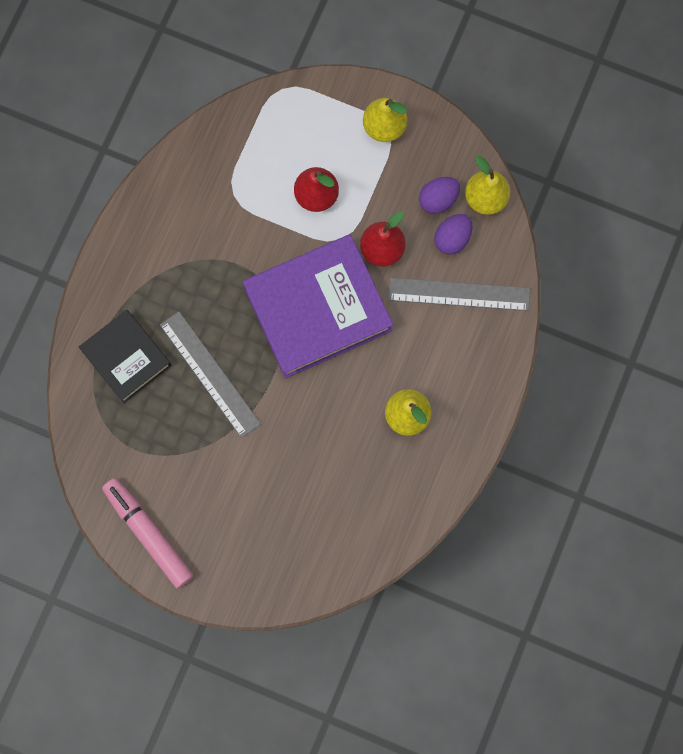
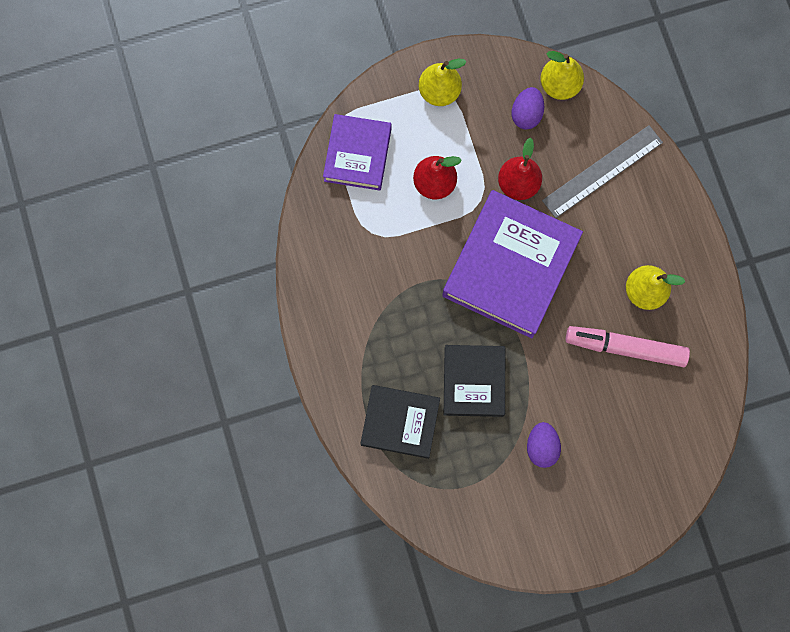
camera: 40 degrees left, 0 degrees up
(148, 533) = (534, 540): pink marker -> pink marker (625, 347)
(210, 374) = (473, 382): grey ruler -> black book
(276, 125) = (357, 155): none -> purple book
(452, 239) = (562, 134): purple egg -> purple egg (541, 446)

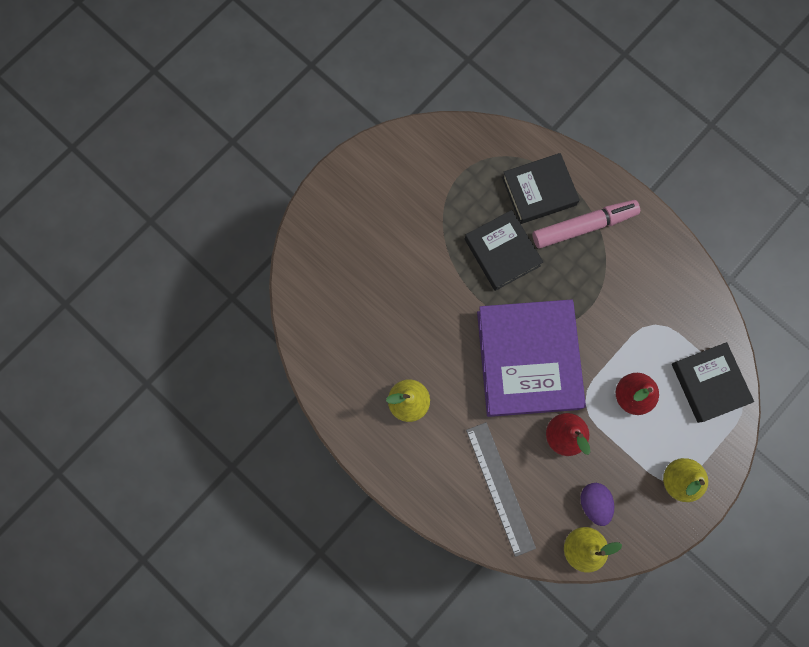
camera: 150 degrees right, 0 degrees up
(357, 155) = (709, 383): purple book -> black book
(541, 446) = (421, 232): purple egg -> none
(602, 171) = (500, 488): grey ruler -> grey ruler turned 45 degrees counterclockwise
(625, 347) = (399, 346): pink marker -> pink marker (583, 226)

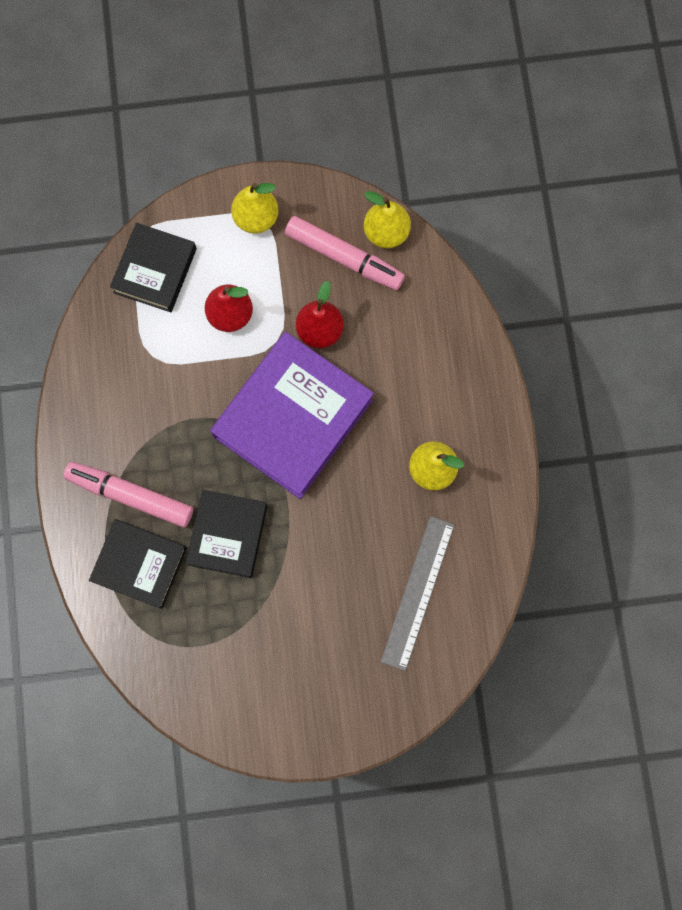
camera: 140 degrees left, 0 degrees up
(500, 488) = (413, 332): grey ruler -> grey ruler (417, 592)
(594, 503) = (344, 257): purple egg -> pink marker

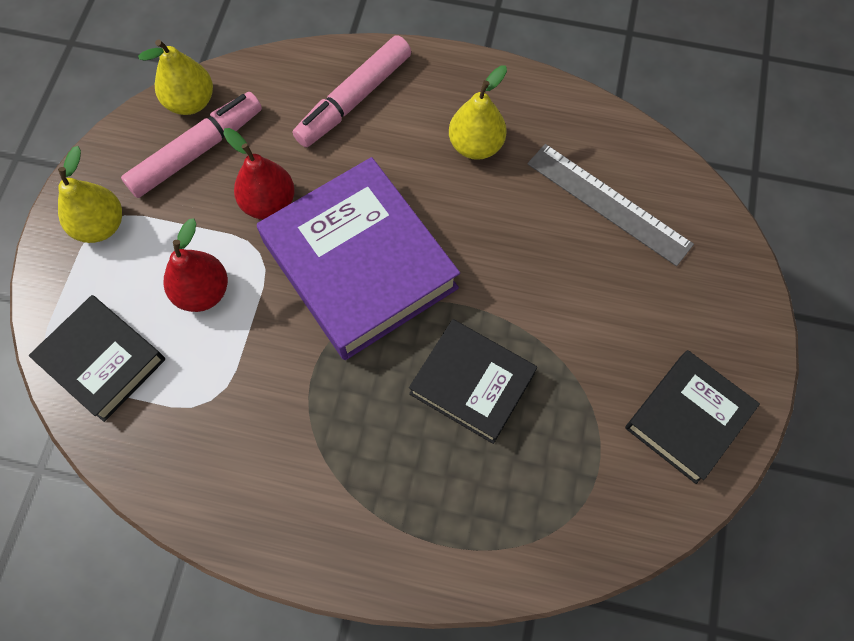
camera: 70 degrees left, 10 degrees down
(131, 495) = (378, 486): pink marker -> pink marker (354, 99)
(140, 564) = (472, 504): black book -> black book (687, 418)

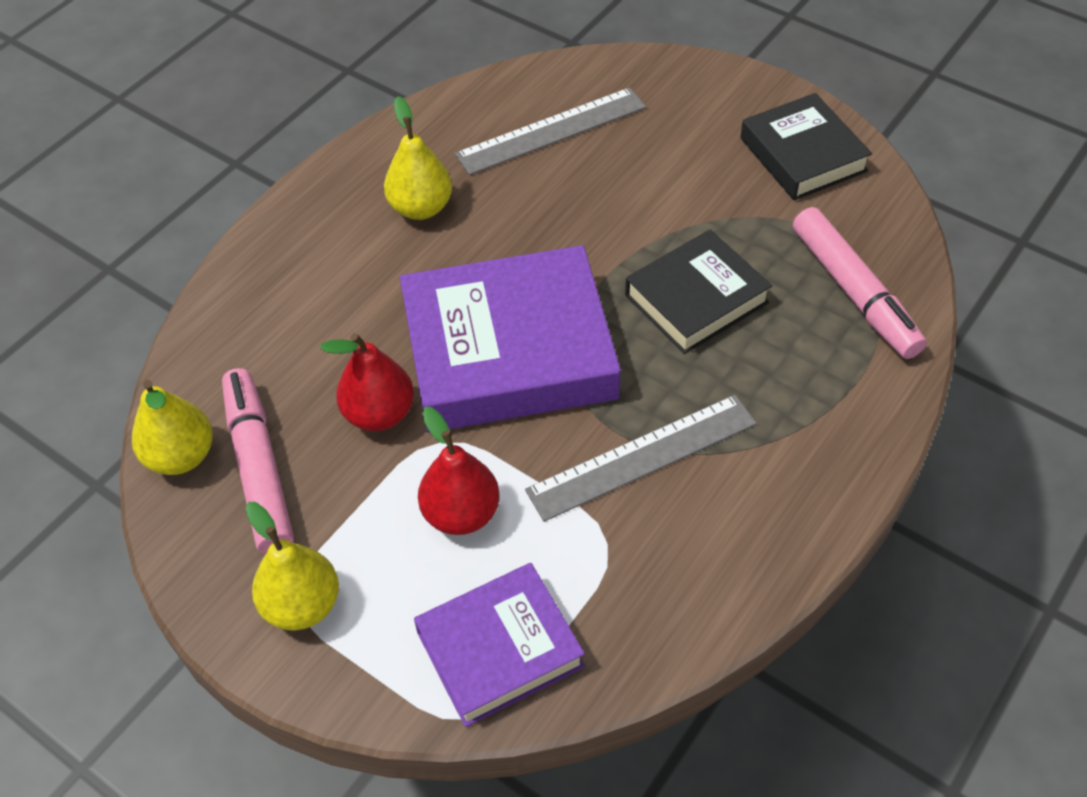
camera: 65 degrees left, 15 degrees down
(102, 361) = (499, 649): black book -> purple book
(296, 397) = (642, 457): none -> grey ruler
(354, 99) = (291, 293): pink marker -> pink marker (854, 292)

